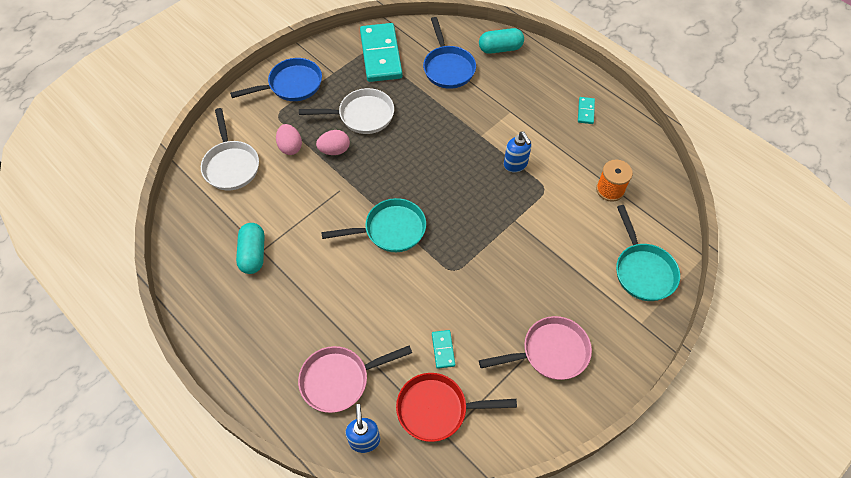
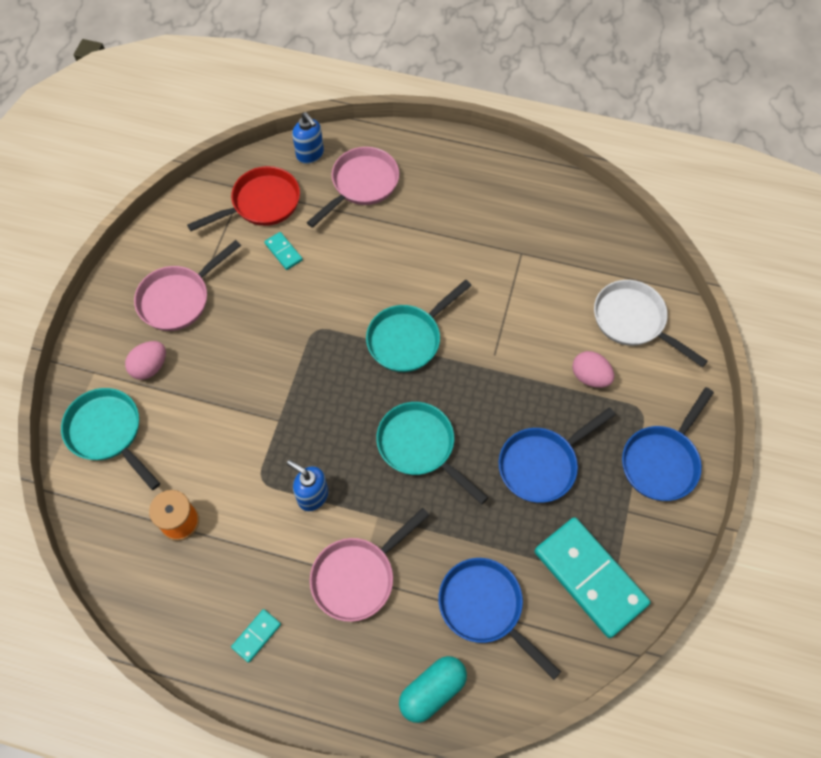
camera: 150 degrees right, 5 degrees up
(253, 254) = (526, 245): turquoise capsule -> none
(334, 150) = (537, 399): pink egg -> pink egg (150, 367)
(362, 115) = (542, 464): white pan -> blue pan
(429, 159) = (420, 447): none -> turquoise pan
(511, 112) = (358, 576): none -> pink pan
(586, 111) = (256, 636): turquoise domino -> turquoise domino turned 60 degrees clockwise

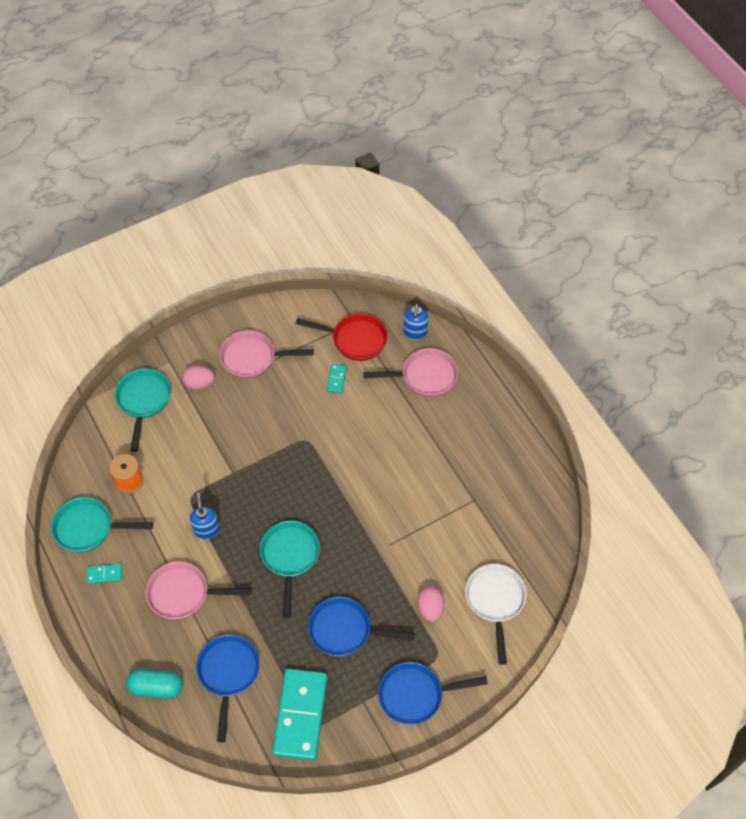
camera: 45 degrees right, 5 degrees down
(408, 338) = (351, 491): turquoise pan -> turquoise pan (88, 528)

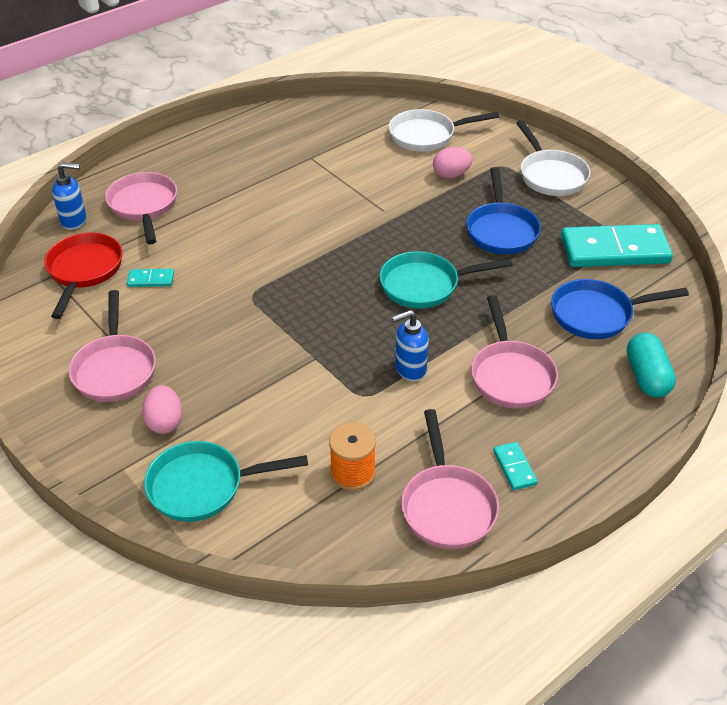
camera: 100 degrees left, 15 degrees down
(88, 528) = (447, 505): turquoise pan -> pink pan
(415, 695) = (550, 175): blue pan -> white pan

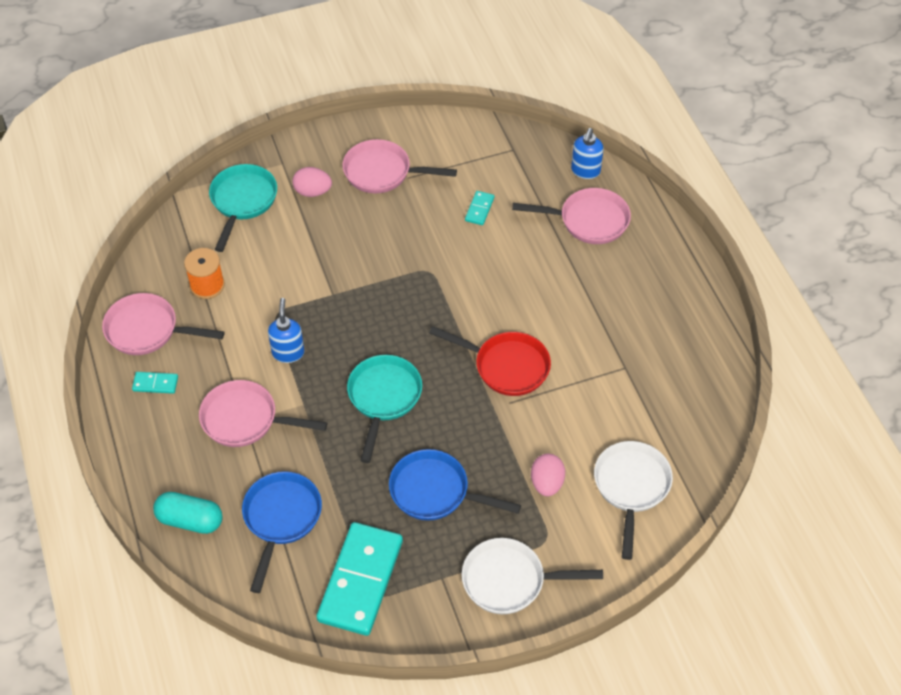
camera: 110 degrees right, 10 degrees up
(84, 271) = (510, 169): red pan -> red pan (506, 366)

